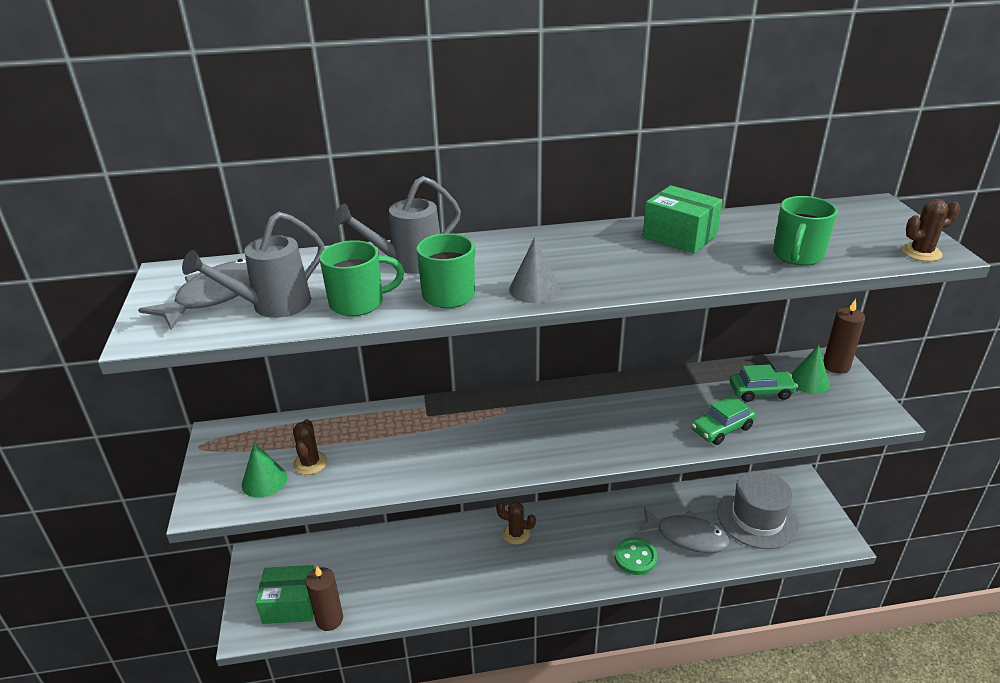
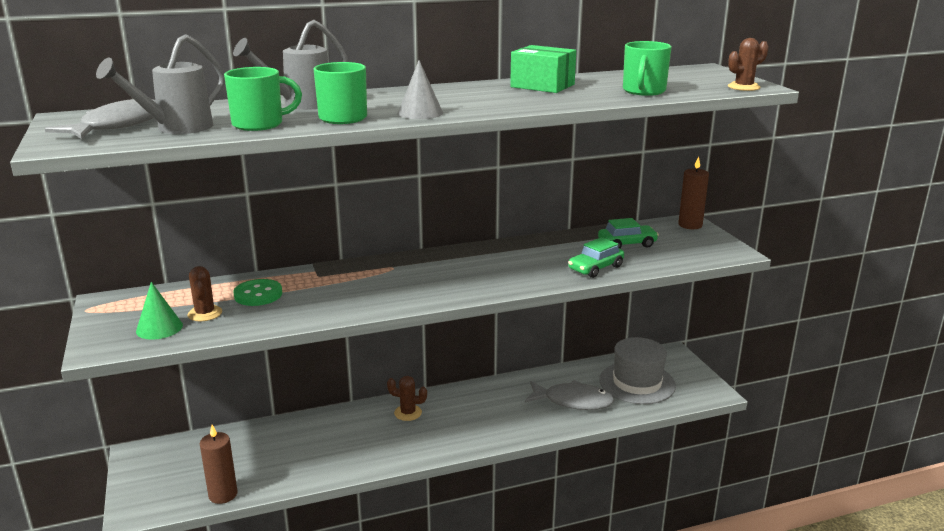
camera: 10 degrees left, 10 degrees down
(290, 604) = (179, 487): green box -> none
(635, 557) = (526, 420): green button -> green button (258, 294)
(809, 381) = (668, 235): green cone -> none

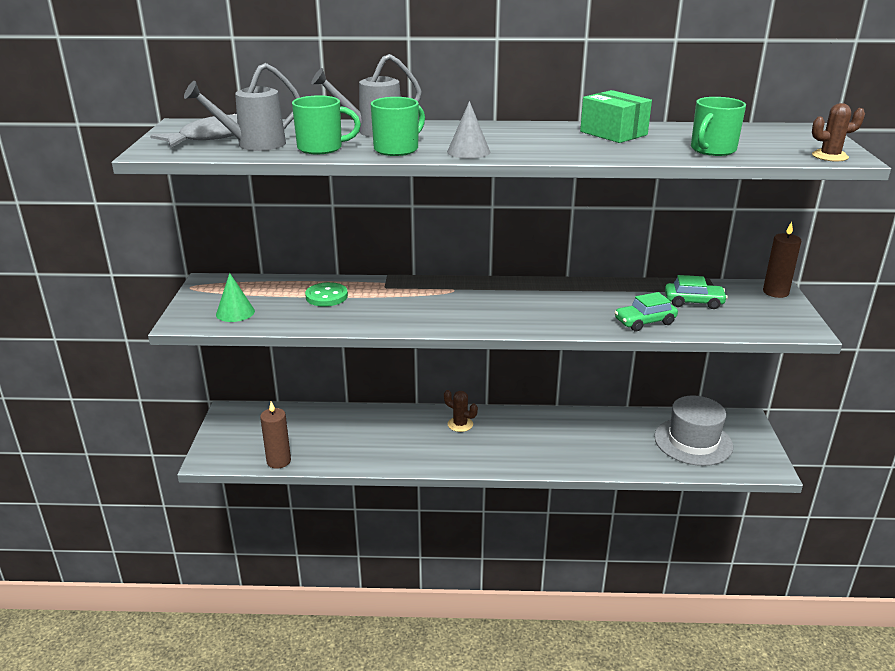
camera: 20 degrees right, 5 degrees up
(205, 313) = (276, 306): brown cactus -> none
(573, 401) = (619, 446): grey fish -> none

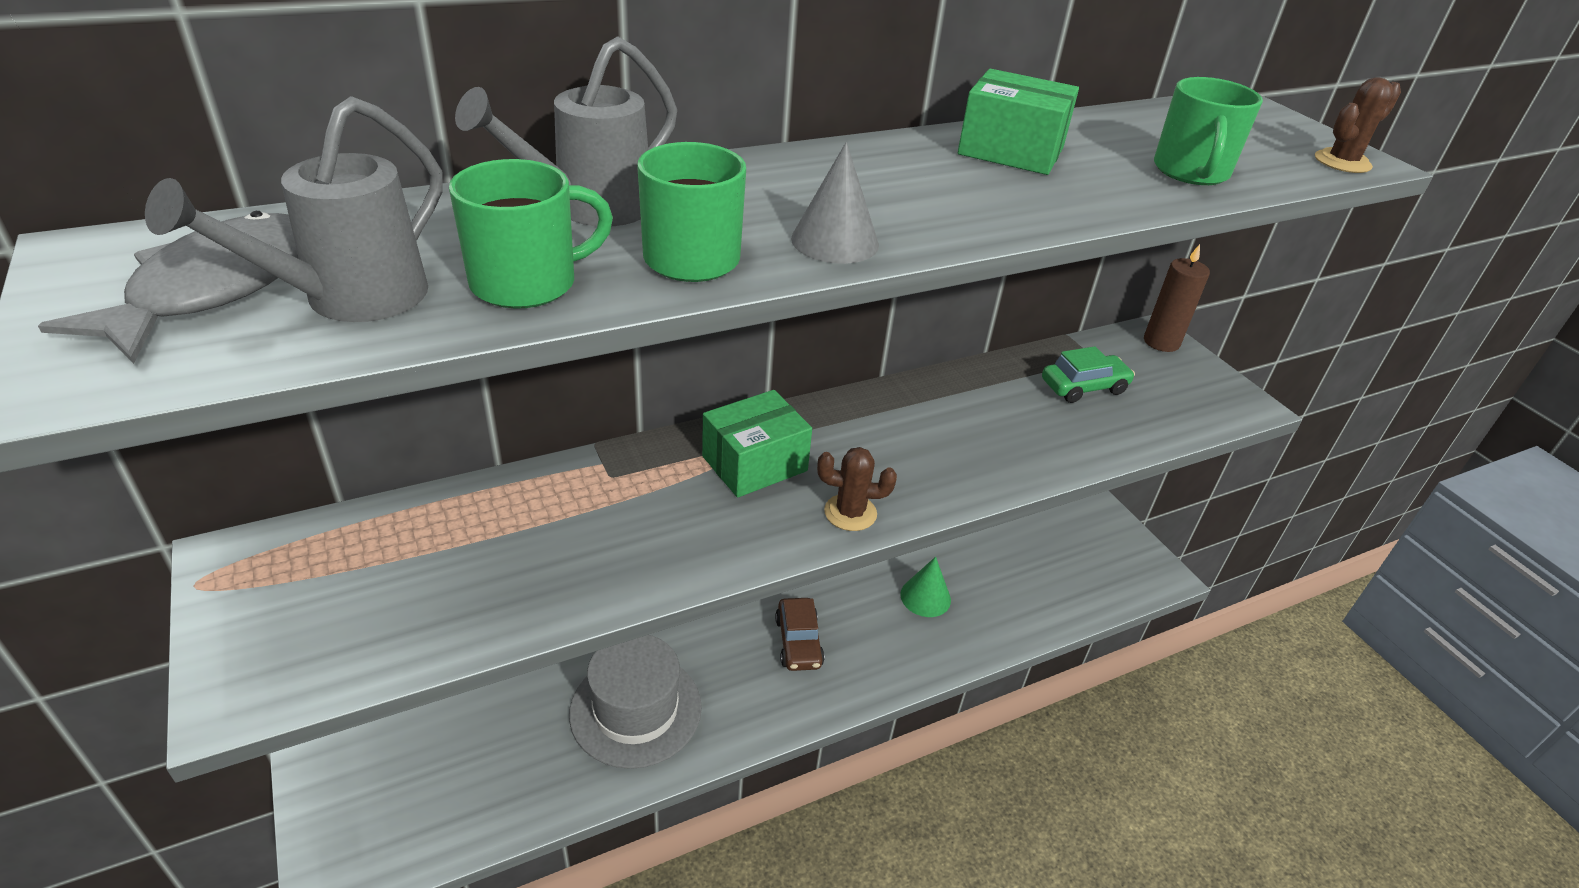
camera: 30 degrees left, 10 degrees up
(235, 312) = (347, 631): green cone -> green cone (925, 597)
(278, 461) = (475, 830): brown candle -> none
(326, 296) = (514, 530): green button -> none
(460, 424) = (738, 636): brown cactus -> brown cactus (850, 513)
(461, 296) = (754, 463): none -> green box
(493, 436) = (798, 642): none -> brown car
(645, 322) = (1055, 446): green car -> none
(693, 441) = (1055, 561): grey hat -> grey hat (636, 710)

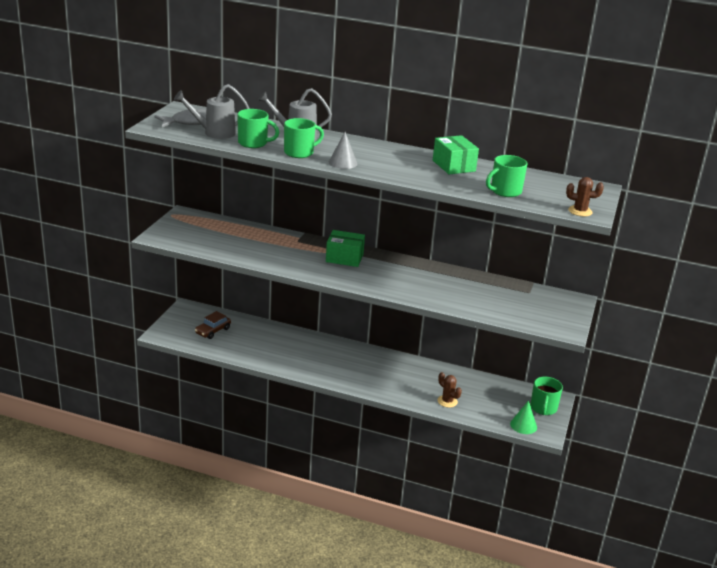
camera: 45 degrees right, 10 degrees down
(636, 710) = (281, 349): grey hat -> none
(798, 642) = (358, 365): brown car -> brown car (213, 331)
(850, 513) = (353, 280): brown cactus -> brown cactus (447, 401)
(925, 597) = (426, 381): green cone -> green cone (523, 425)
(1084, 387) = (505, 296): green car -> none
(1104, 532) = (543, 408): none -> green mug
(1161, 342) = (573, 302): brown candle -> none

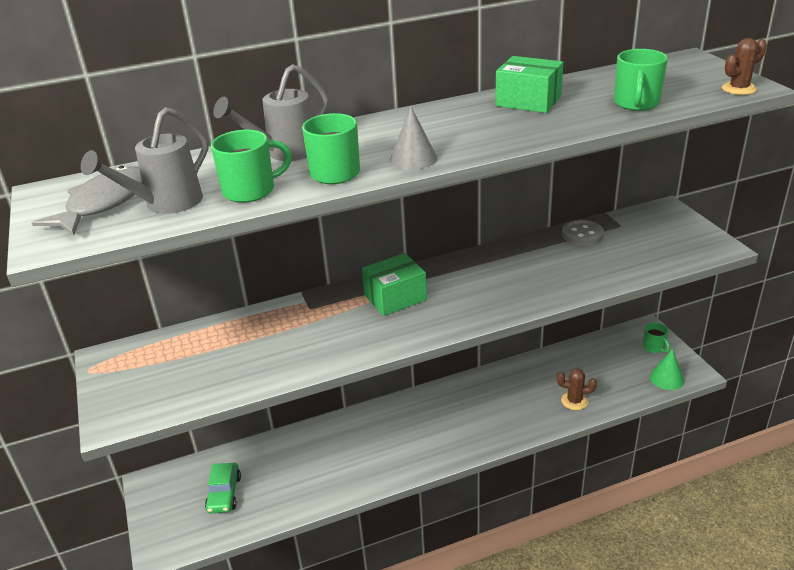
camera: 35 degrees left, 5 degrees up
(213, 331) = (224, 494): brown car -> green car
(497, 284) = (582, 234): none -> grey button
(543, 408) = (654, 347): green mug -> green mug, size x0.65

